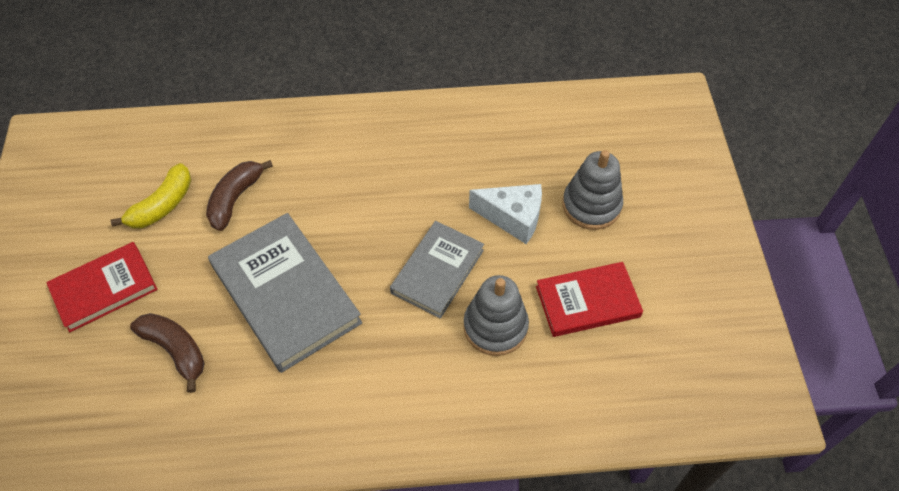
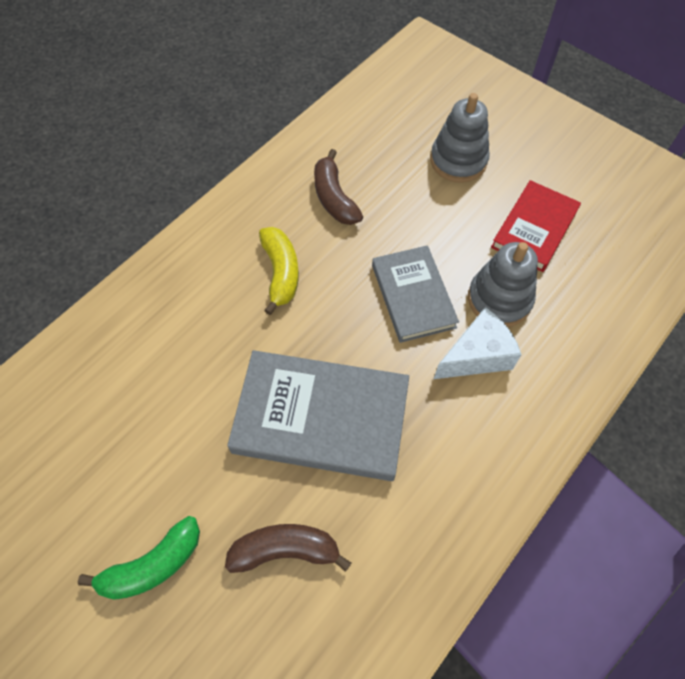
camera: 45 degrees left, 5 degrees up
(104, 289) = (153, 565): red book -> green banana
(162, 205) = (118, 445): yellow banana -> yellow banana (281, 272)
(235, 199) = (181, 381): brown banana -> brown banana (334, 198)
(513, 218) = (418, 212): white cheese -> white cheese (476, 356)

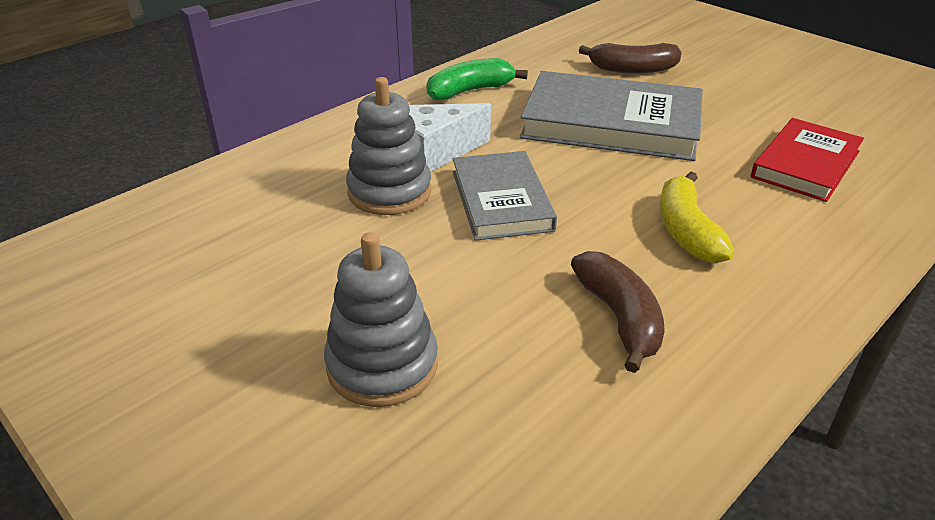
camera: 175 degrees left, 25 degrees down
(153, 565) = (741, 68): green banana -> green banana (470, 91)
(534, 228) = (300, 258): red book -> red book (805, 164)

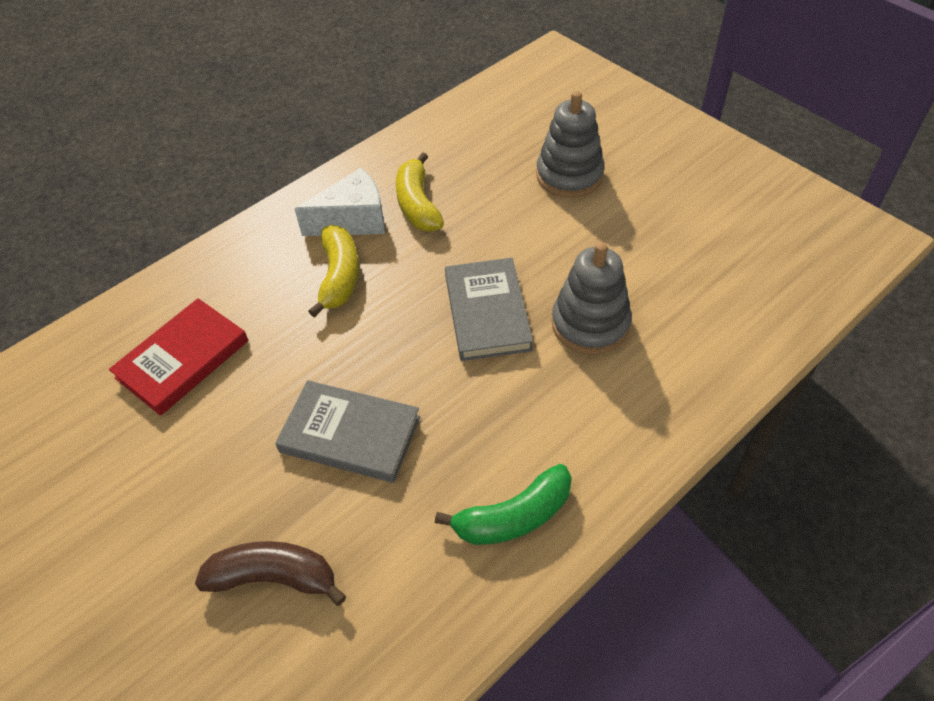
camera: 175 degrees left, 15 degrees up
(436, 152) = (550, 383): white cheese -> white cheese (353, 220)
(611, 123) = (350, 434): grey book -> grey book, size x0.63
(619, 318) = (417, 204): brown banana -> yellow banana

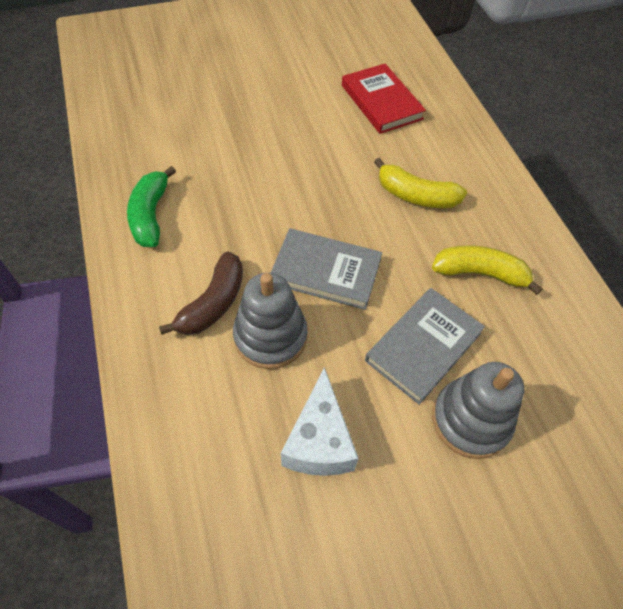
camera: 110 degrees right, 5 degrees up
(274, 577) = (200, 105): brown banana -> brown banana (213, 303)
(350, 434) = (268, 160): grey book -> grey book (423, 347)
(353, 220) = (478, 223): white cheese -> white cheese (319, 441)

